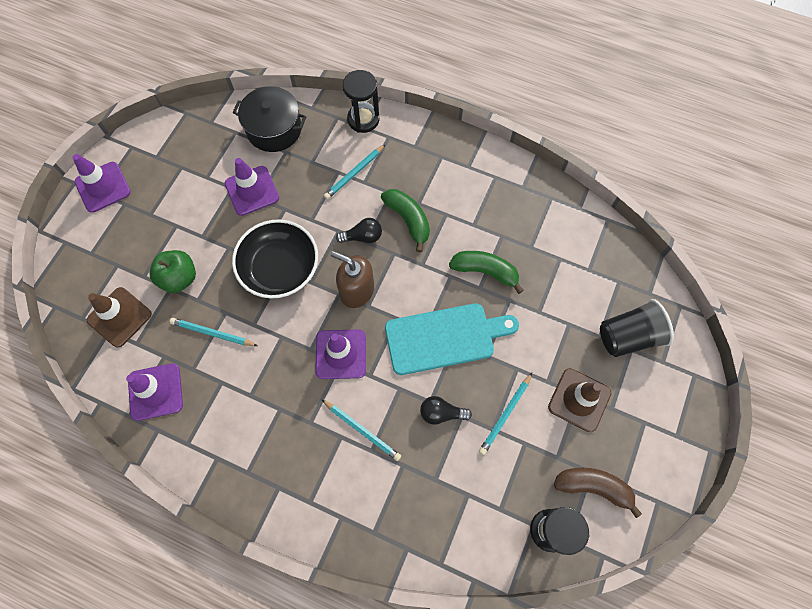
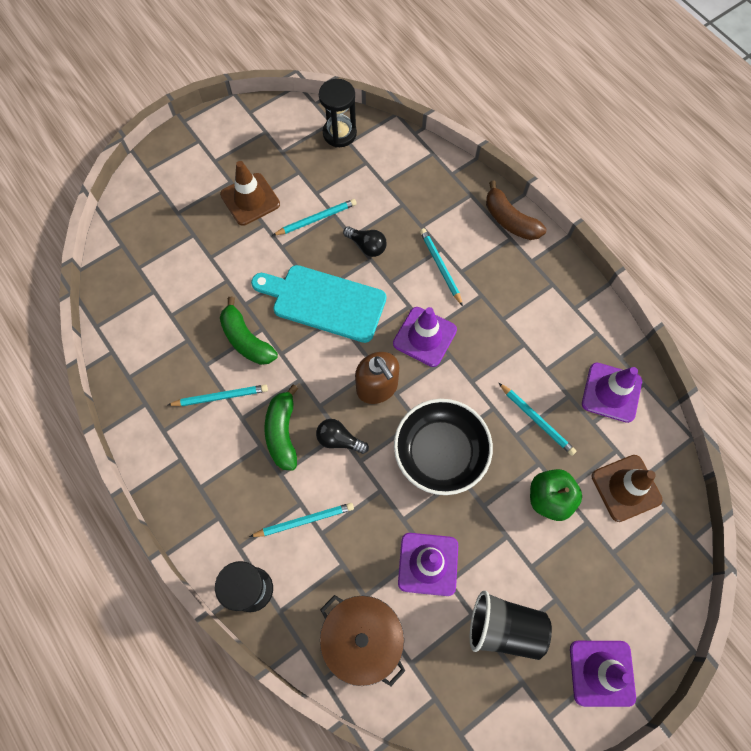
camera: 150 degrees left, 0 degrees up
(274, 129) = (362, 639): black pot -> brown pot
(472, 220) = (220, 397): none -> turquoise pencil
(593, 487) = (288, 142): brown banana -> brown banana (510, 220)
(628, 336) = (171, 222): black cup -> black cup (504, 627)

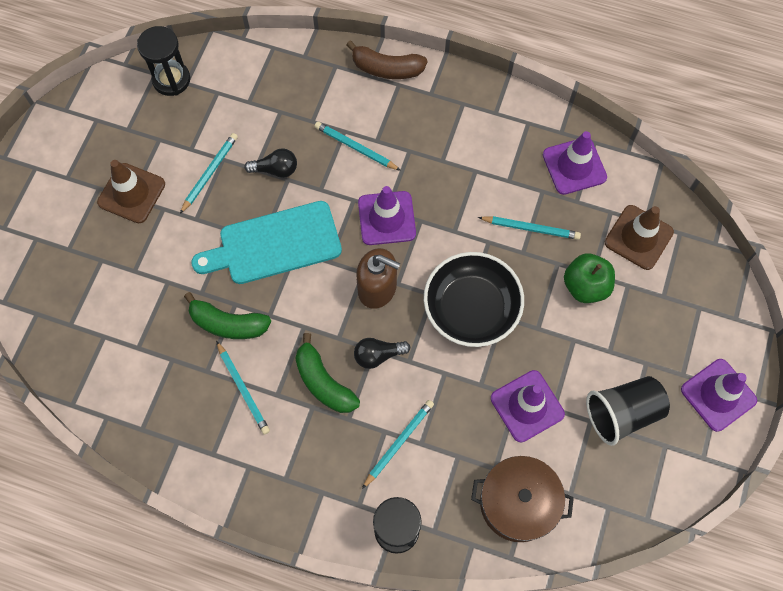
camera: 35 degrees left, 0 degrees up
(220, 397) = (243, 389): turquoise pencil -> turquoise pencil turned 105 degrees clockwise

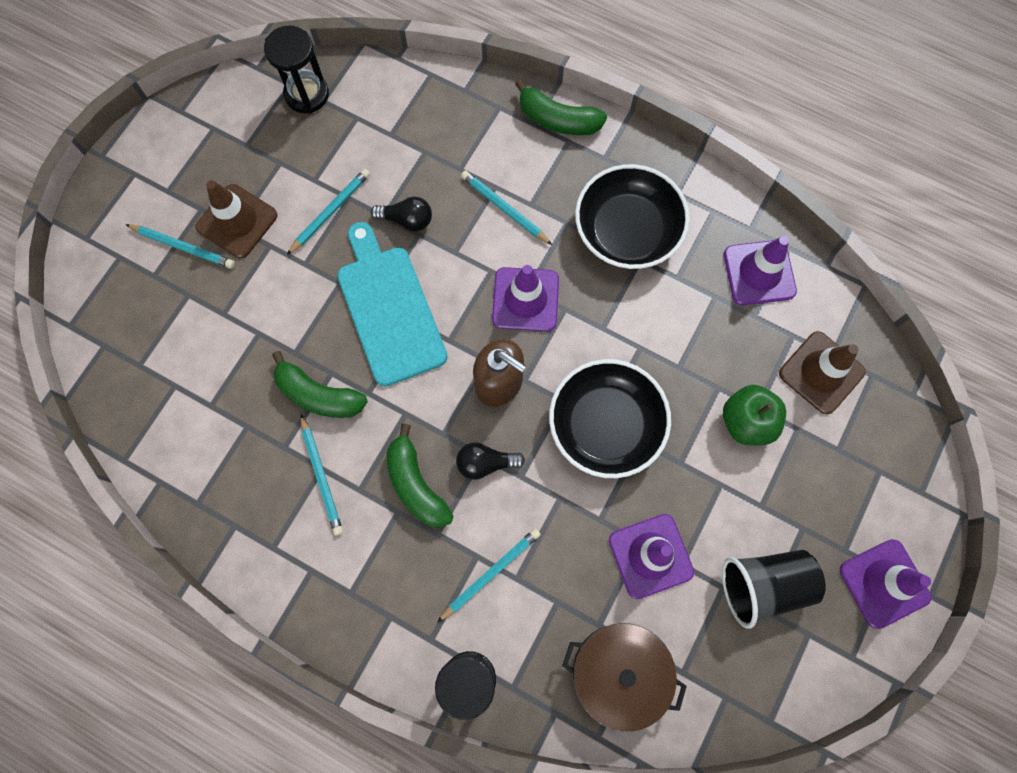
camera: 10 degrees right, 5 degrees up
(274, 244) = (389, 309): turquoise cutting board -> turquoise cutting board turned 75 degrees clockwise
(387, 68) = (558, 120): brown banana -> green banana
(460, 149) = (627, 230): none -> black bowl
(530, 228) = (693, 340): turquoise pencil -> turquoise pencil (183, 247)

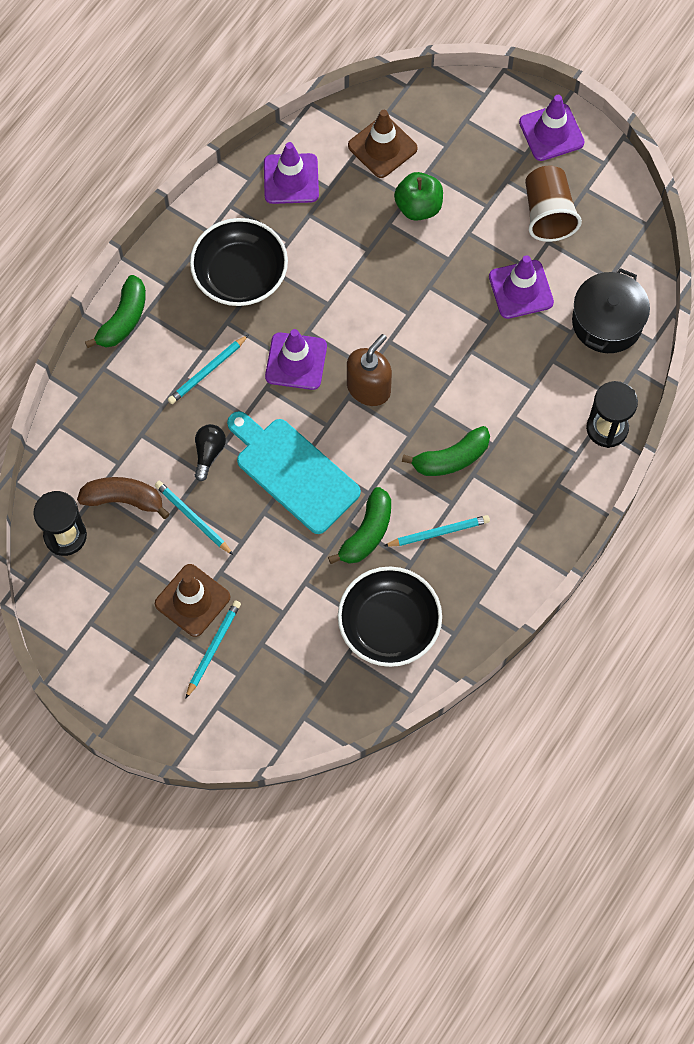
camera: 85 degrees left, 5 degrees down
(349, 143) = (123, 499): none -> brown banana
(389, 309) = (293, 472): turquoise cutting board -> turquoise cutting board turned 60 degrees clockwise
(485, 463) = (437, 404): black light bulb -> none
(490, 573) = (527, 407): turquoise pencil -> none
(605, 425) = (412, 310): black bowl -> black bowl (389, 625)
(618, 672) = (607, 322): brown pot -> black pot
(763, 585) = (548, 214): black cup -> brown cup

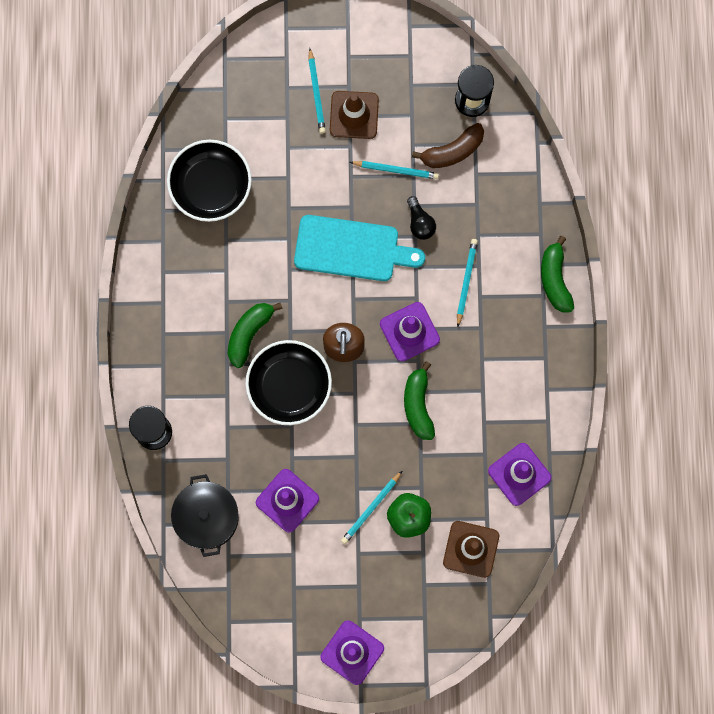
camera: 145 degrees right, 10 degrees up
(240, 275) = (498, 371): black bowl -> black bowl (289, 386)
(367, 533) = (270, 240): green banana -> green banana (418, 405)
(438, 532) = (221, 274): turquoise pencil -> turquoise pencil (371, 508)
(548, 214) = (308, 578): brown cup -> none

